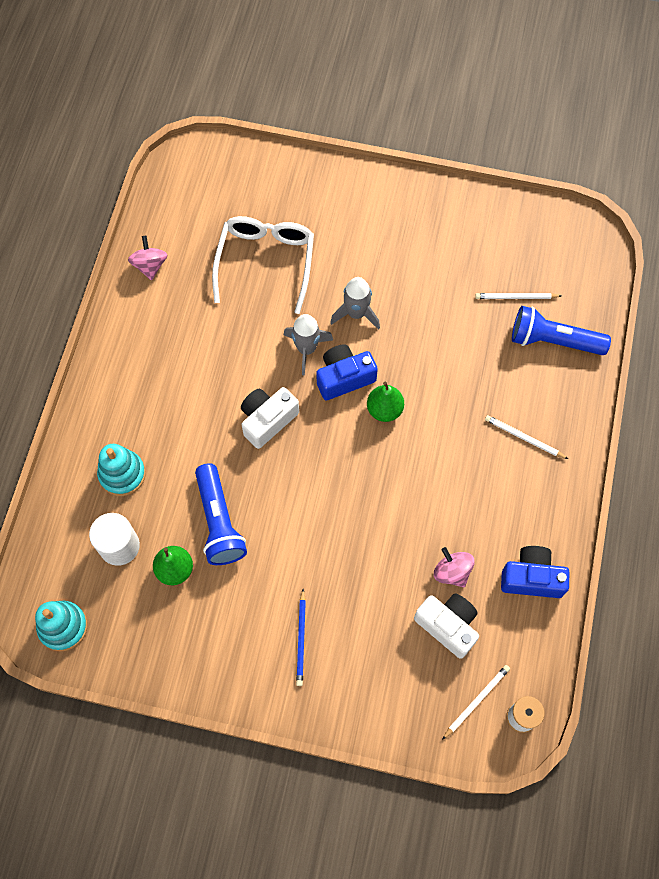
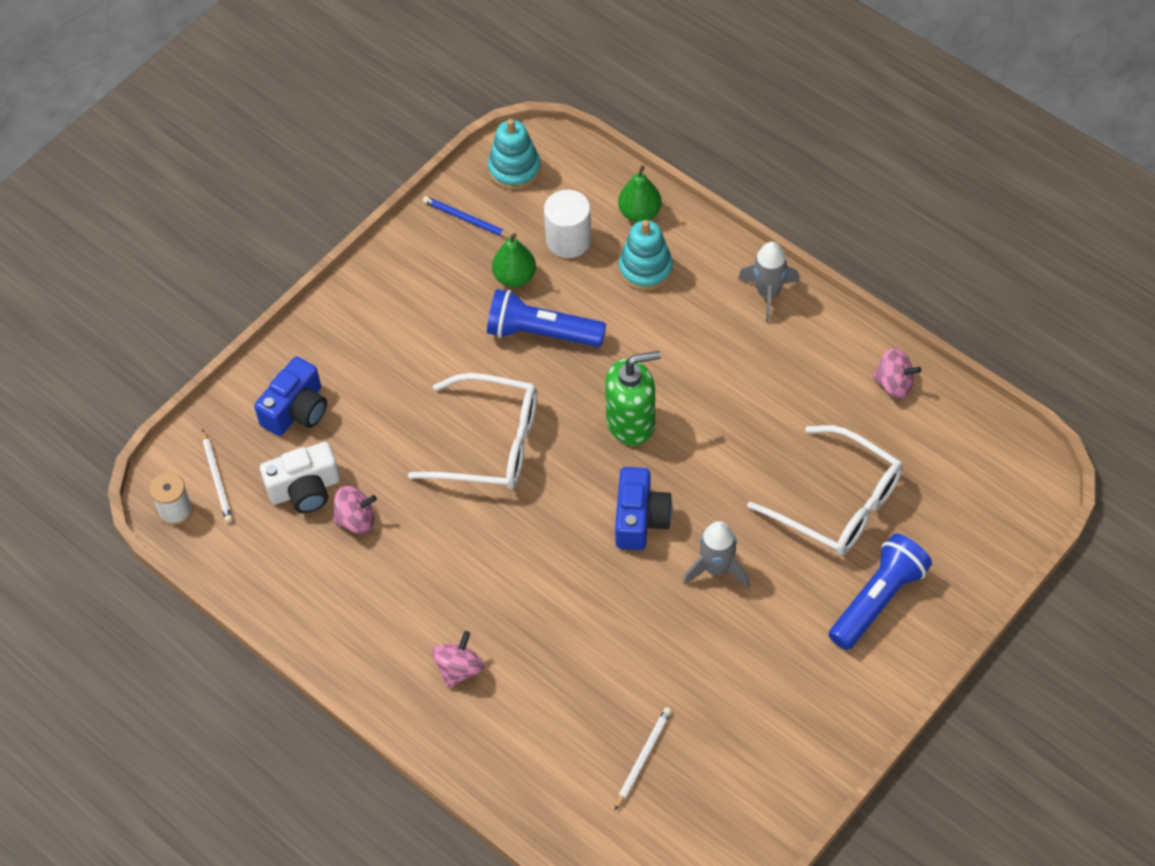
camera: 120 degrees right, 10 degrees down
(267, 420) = (631, 422): white camera -> green soap dispenser
(301, 639) = (376, 355): blue pencil -> blue pencil (466, 219)
(306, 349) = (698, 496): grey rocket -> grey rocket (768, 293)
(336, 510) = (489, 443): none -> white glasses
(384, 409) = (577, 542): green pear -> green pear (639, 213)
(524, 438) = (459, 669): white pencil -> pink spinning top
(531, 578) = (301, 593): blue camera -> blue camera (296, 410)
(553, 341) = (561, 768): blue flashlight -> blue flashlight (877, 599)

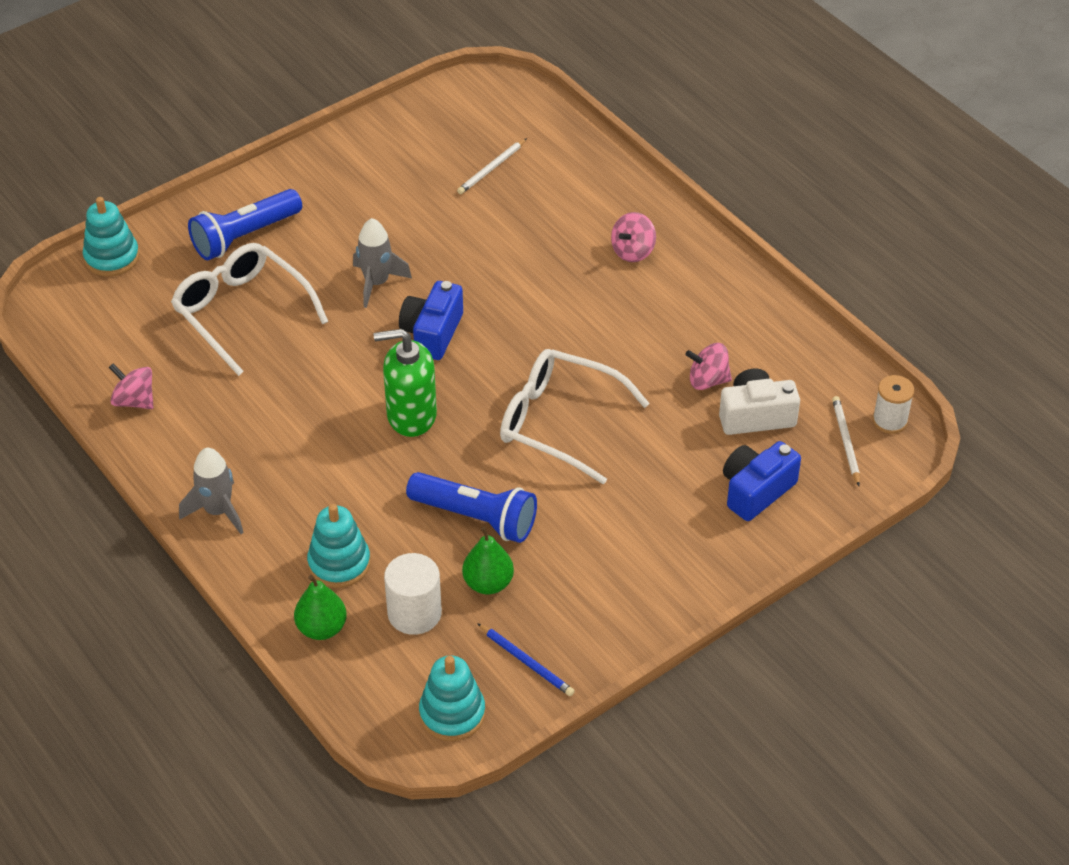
camera: 170 degrees left, 10 degrees down
(1002, 542) = (112, 257): none -> turquoise stacking toy

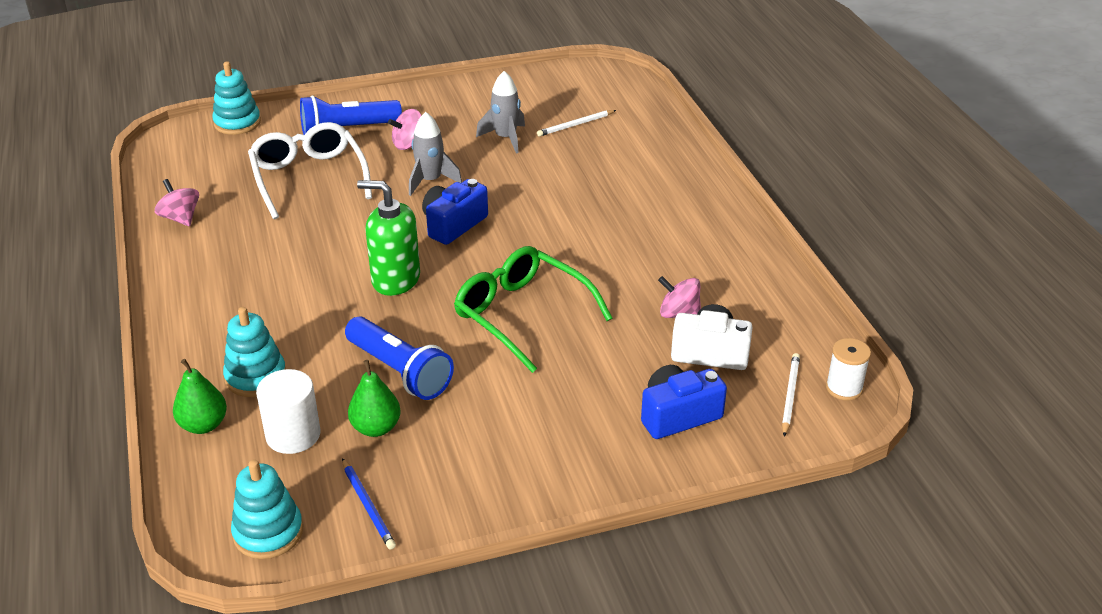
camera: 20 degrees right, 10 degrees down
(218, 511) = (185, 311): grey rocket -> grey rocket (505, 138)
(560, 422) = (523, 315): white glasses -> green glasses
(633, 251) = (663, 204): pink spinning top -> pink spinning top (409, 144)

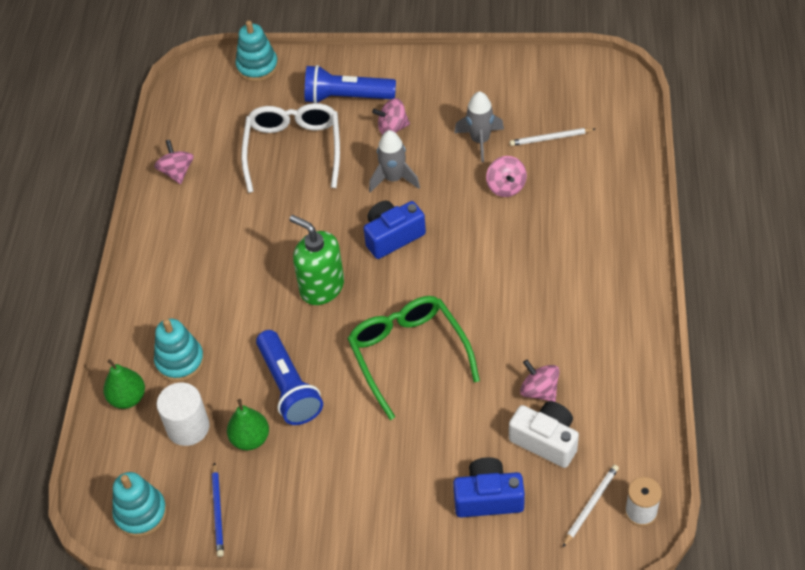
camera: 25 degrees right, 15 degrees up
(551, 166) = (506, 187): none -> pink spinning top

